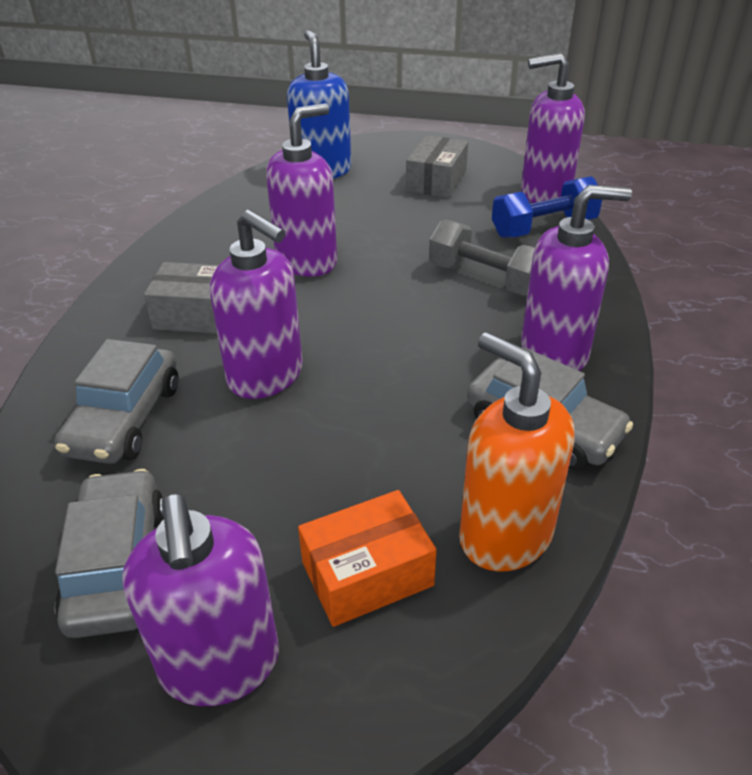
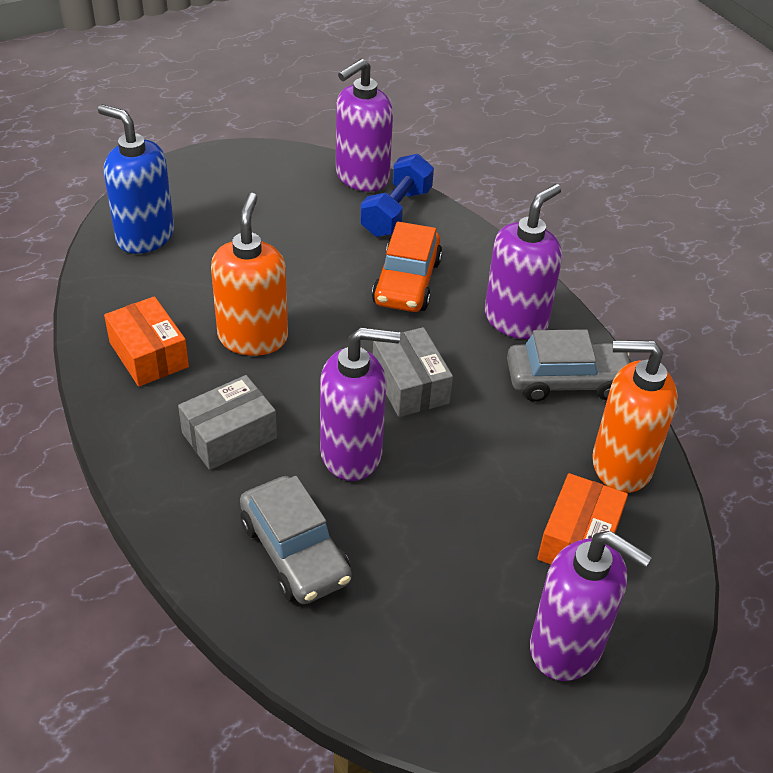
camera: 45 degrees left, 5 degrees up
(118, 565) = (434, 643): grey car -> none
(221, 239) = (149, 355): none -> orange box
(307, 261) = (253, 337): purple soap dispenser -> orange soap dispenser
(436, 181) = (261, 202): grey box -> grey box (410, 385)
(485, 279) = (407, 282): grey dumbbell -> orange car

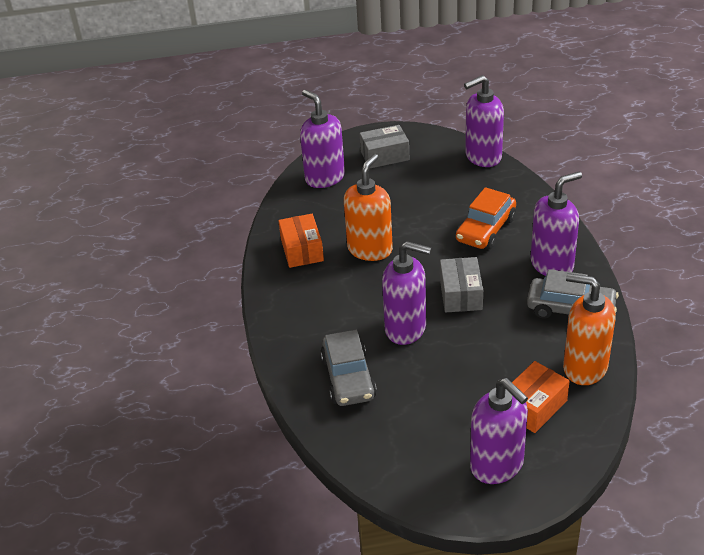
camera: 25 degrees right, 5 degrees down
(145, 236) = (324, 178): blue soap dispenser -> purple soap dispenser
(229, 435) = (333, 305): grey box -> grey box (384, 156)
(396, 212) = (497, 183): blue dumbbell -> none

